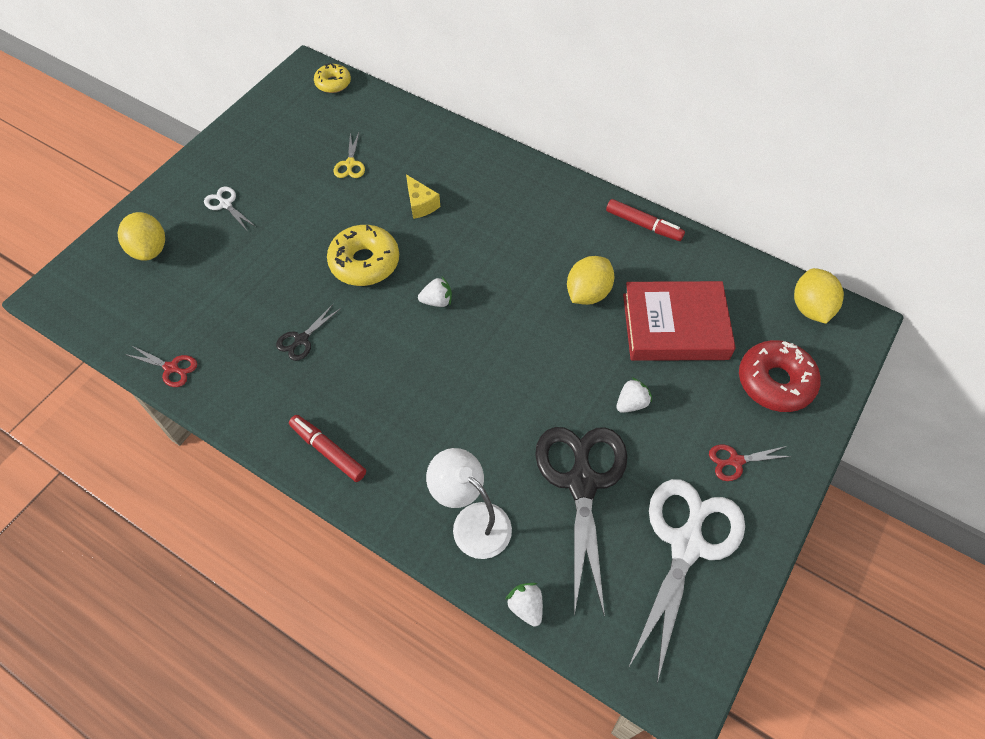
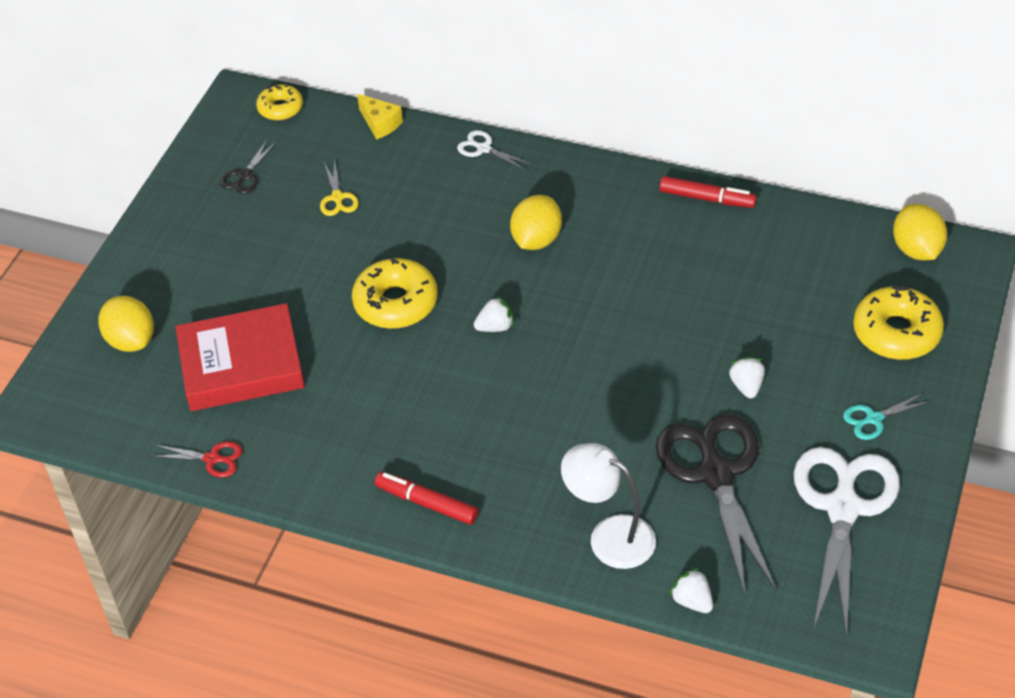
camera: 10 degrees left, 10 degrees down
(225, 204) = (202, 272): white scissors -> white scissors (483, 149)
(301, 340) = (353, 399): black scissors -> black scissors (245, 176)
(420, 204) = (439, 227): yellow cheese -> yellow cheese (380, 124)
(588, 293) = (665, 284): yellow lemon -> yellow lemon (536, 240)
(631, 403) = (746, 386): white strawberry -> white strawberry turned 45 degrees counterclockwise
(675, 326) = (772, 299): red book -> red book (241, 365)
(735, 461) = (873, 419): red scissors -> turquoise scissors
(775, 382) = (896, 332): red donut -> yellow donut

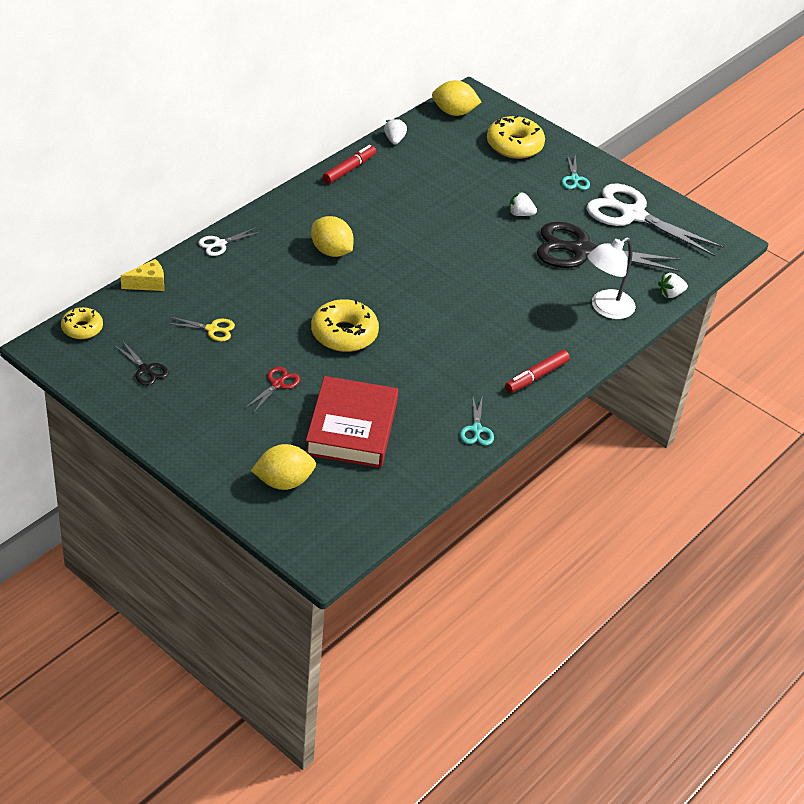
camera: 75 degrees left, 5 degrees down
(212, 459) = (435, 469): red scissors -> red scissors (277, 384)
(297, 475) = (477, 430): none -> turquoise scissors
(495, 327) = (400, 296): white strawberry -> white strawberry (394, 140)

